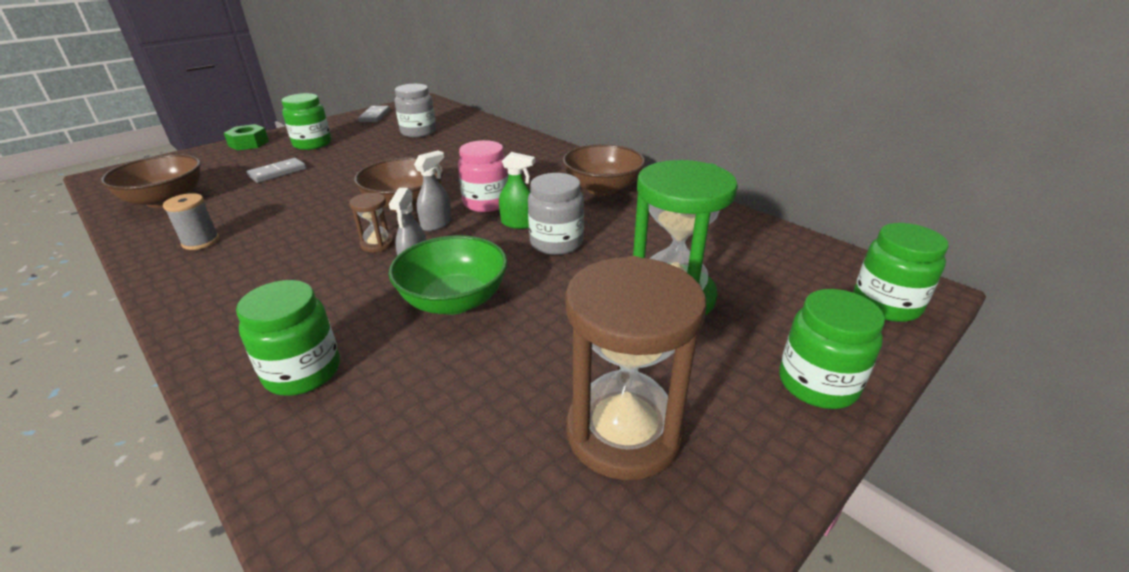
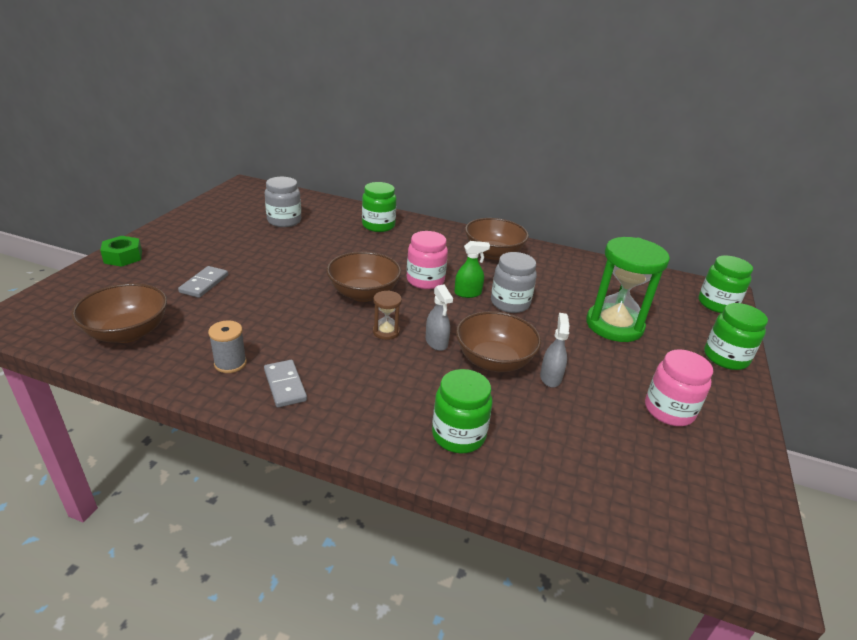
camera: 30 degrees left, 0 degrees up
(312, 144) = (195, 248): green jar -> green jar (378, 226)
(375, 116) = (217, 208): grey domino -> grey domino (285, 385)
(436, 224) = (410, 306): grey spray bottle -> grey spray bottle (550, 377)
(454, 300) = (494, 361): green bowl -> brown bowl
(623, 432) = (669, 410): brown hourglass -> pink jar

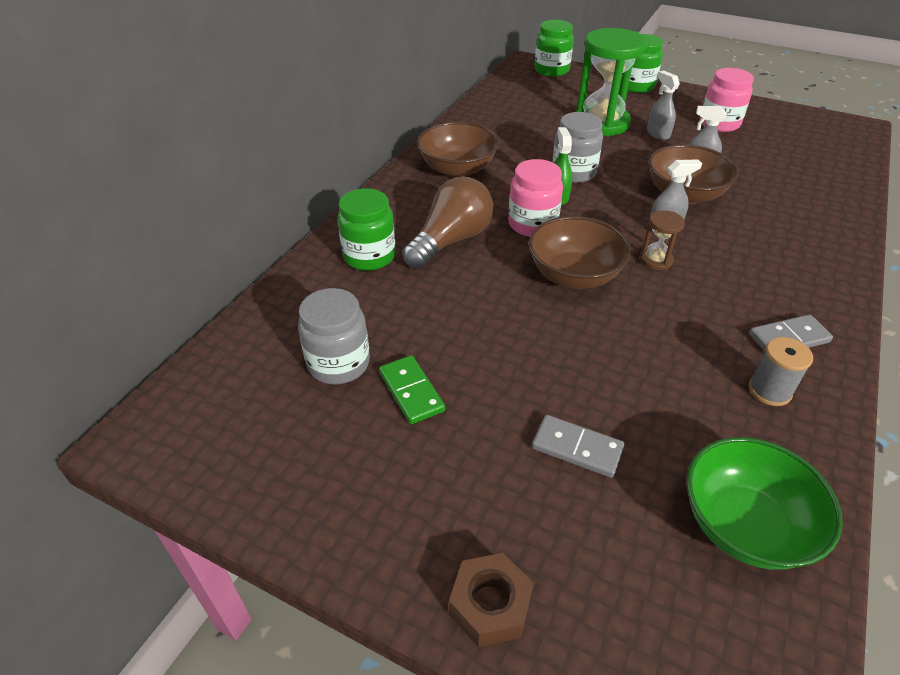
camera: 80 degrees left, 10 degrees up
(123, 257) = (490, 605): green nut -> brown nut
(127, 332) = (744, 525): brown bowl -> green bowl
(259, 239) = (411, 391): none -> green domino
(399, 250) = (451, 241): none -> brown light bulb
(458, 435) = (804, 225): green jar -> none
(613, 359) = (658, 133): none -> grey spray bottle

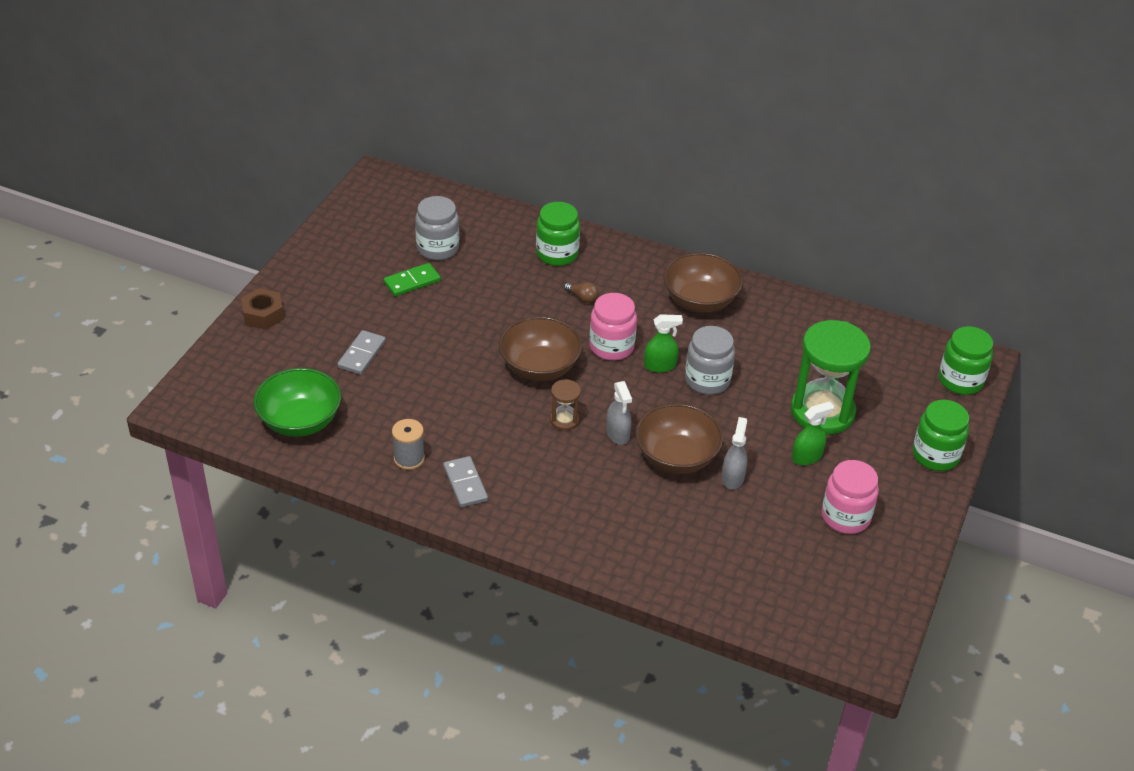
camera: 85 degrees right, 0 degrees up
(451, 241) = (582, 297): brown light bulb -> brown light bulb, size x0.40
(658, 133) = (807, 457): grey spray bottle -> green spray bottle

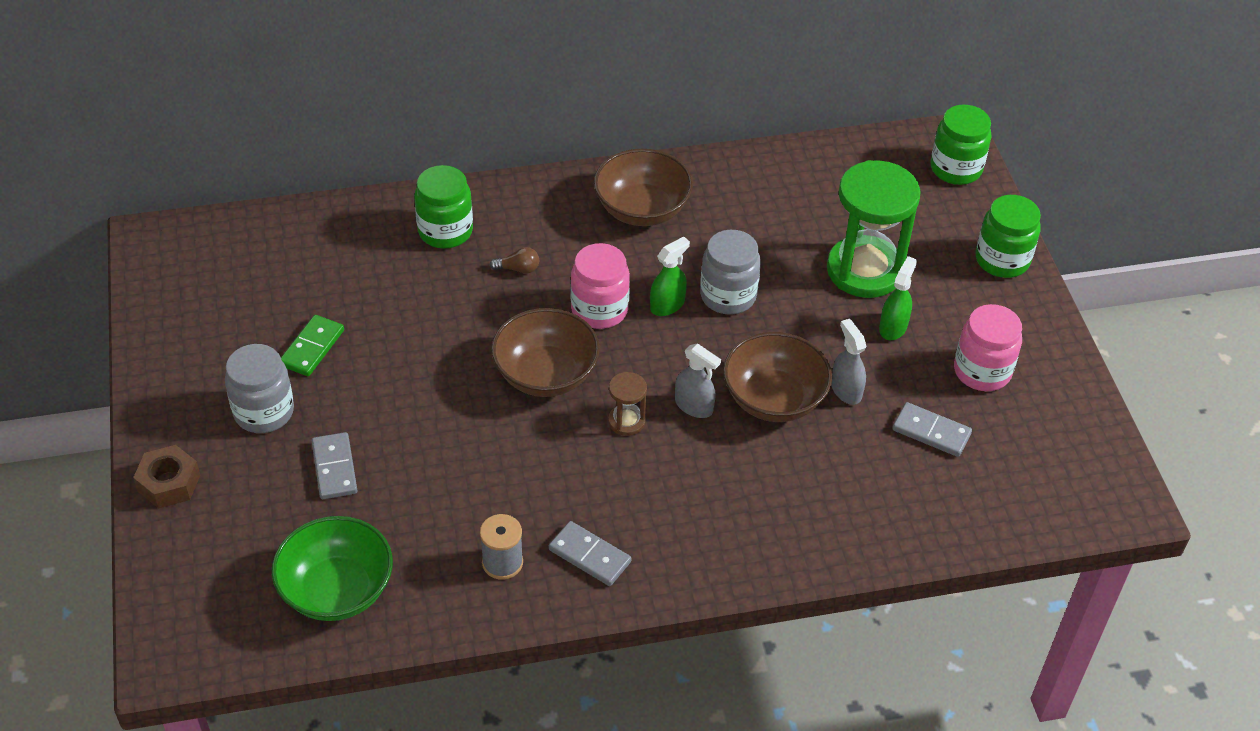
camera: 35 degrees left, 5 degrees up
(437, 248) = (305, 292): grey jar -> grey jar (264, 412)
(768, 534) = (931, 432): none -> grey domino

